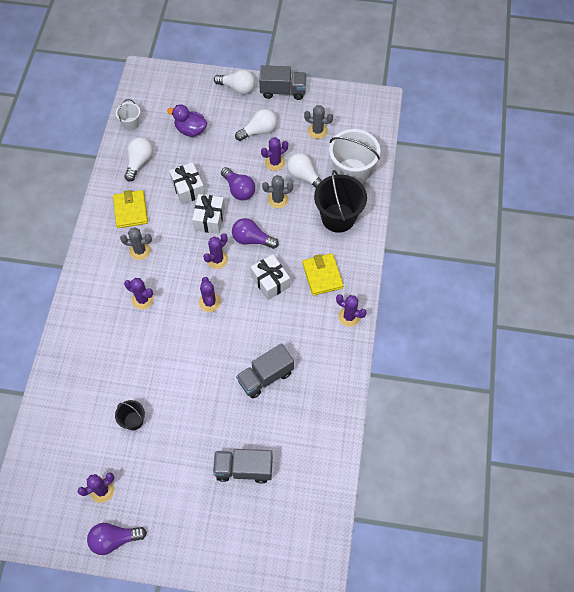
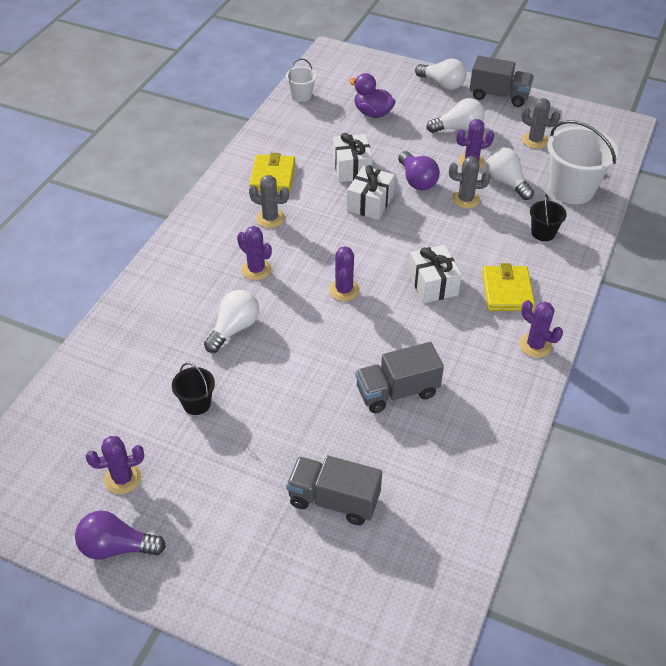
camera: 15 degrees right, 15 degrees down
(139, 162) = (299, 132): white light bulb -> white light bulb (234, 329)
(217, 259) = (368, 246): purple cactus -> none
(252, 239) = (420, 234): purple light bulb -> none
(338, 218) = (543, 233): black bucket -> black bucket, size x0.51

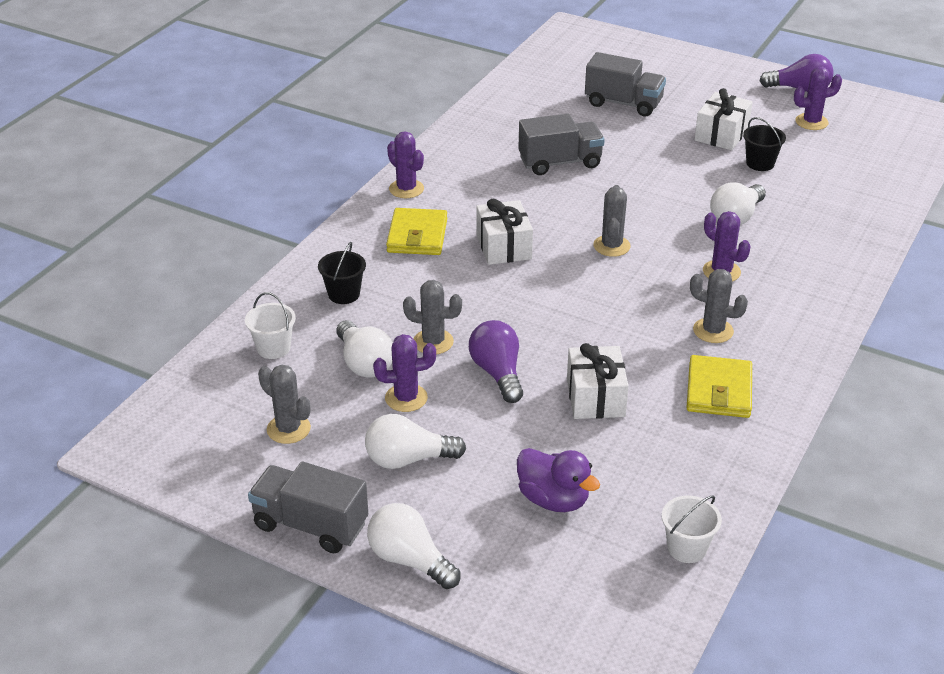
camera: 175 degrees left, 10 degrees down
(344, 290) = (611, 246): purple cactus -> grey cactus
(370, 203) = (571, 344): white gift -> white gift (721, 135)
(571, 189) = (273, 348): white bucket -> white bucket, size x0.51

